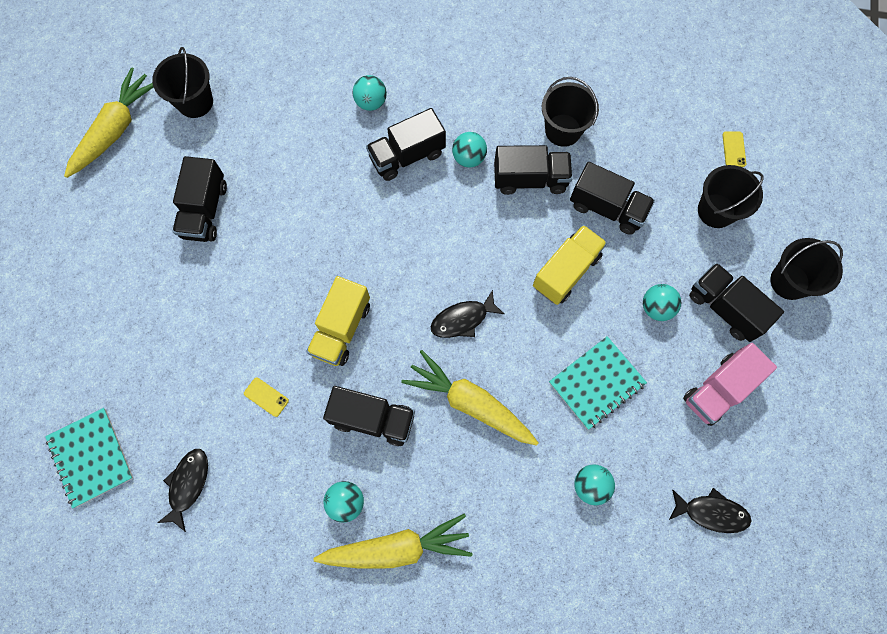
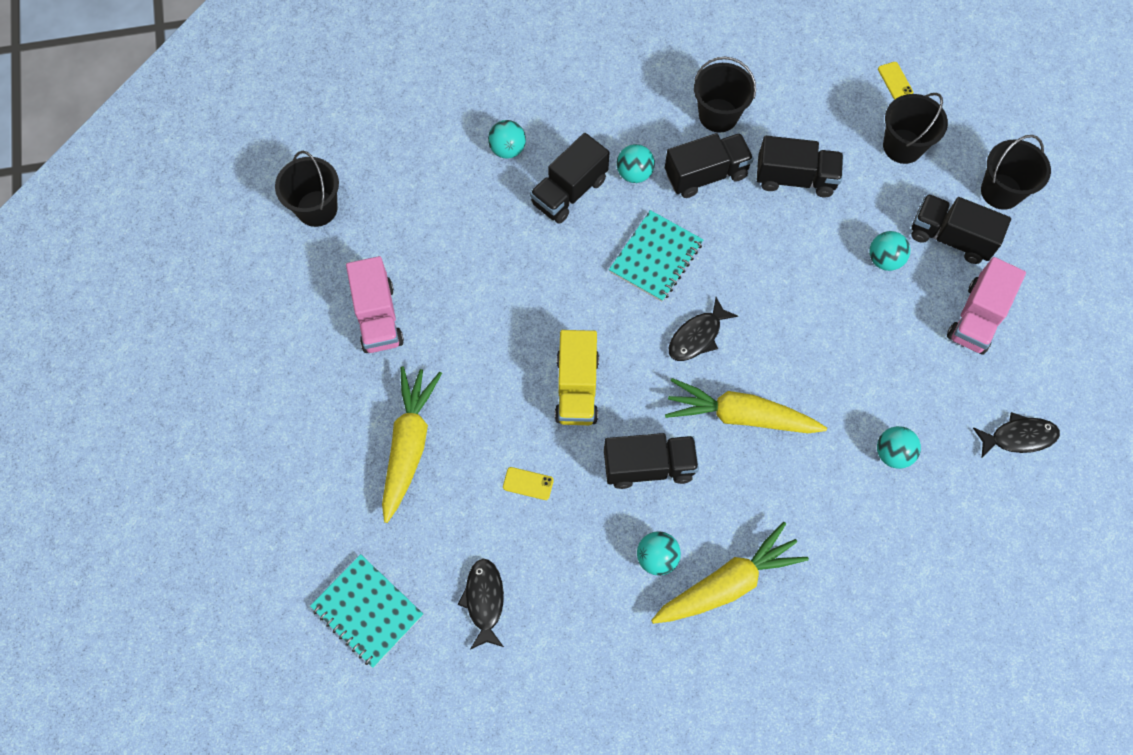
camera: 20 degrees left, 5 degrees down
(116, 129) = (241, 265): yellow carrot -> yellow carrot (409, 445)
(205, 210) = (378, 317): black truck -> pink truck
(566, 271) = (780, 254): yellow truck -> none
(596, 383) = (857, 353): turquoise notebook -> turquoise notebook (656, 257)

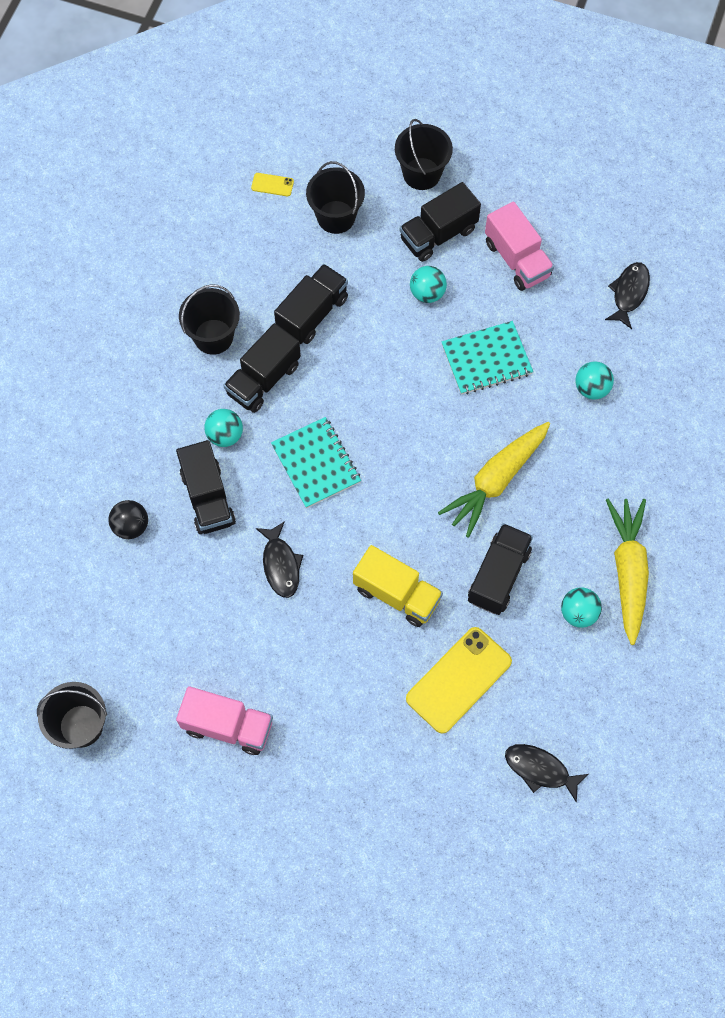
camera: 60 degrees left, 0 degrees up
(367, 611) = (497, 872): turquoise notebook -> turquoise notebook (486, 359)
(409, 445) = (367, 761): yellow carrot -> none
(507, 149) = (131, 526): turquoise ball -> black ball
(528, 483) = (458, 680): yellow phone -> yellow phone, size x2.32
(697, 336) = (407, 473): black fish -> black fish (281, 565)
(706, 174) = (263, 379): black truck -> black truck turned 150 degrees counterclockwise

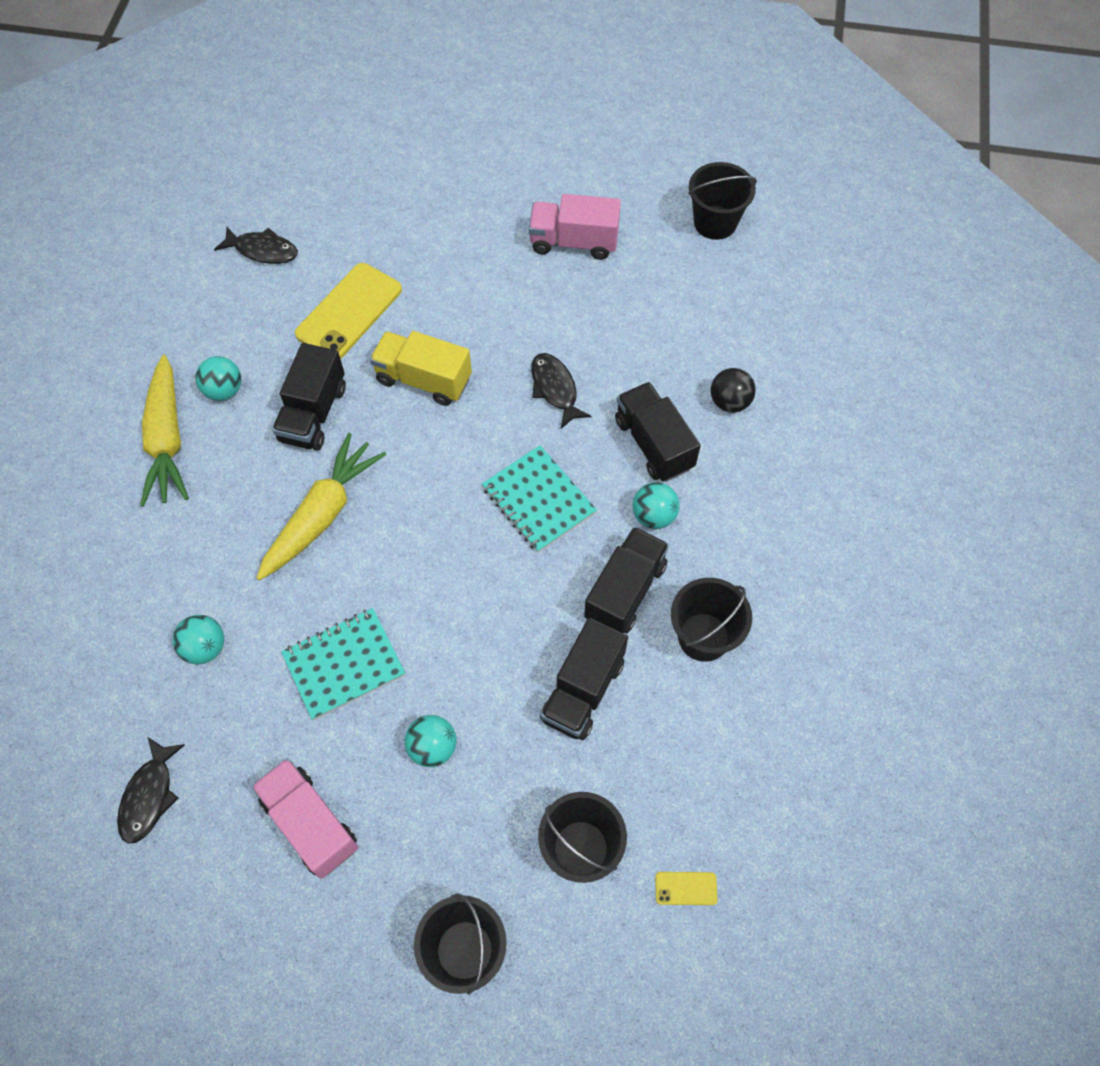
camera: 170 degrees right, 5 degrees down
(438, 234) = (427, 845): black truck -> none

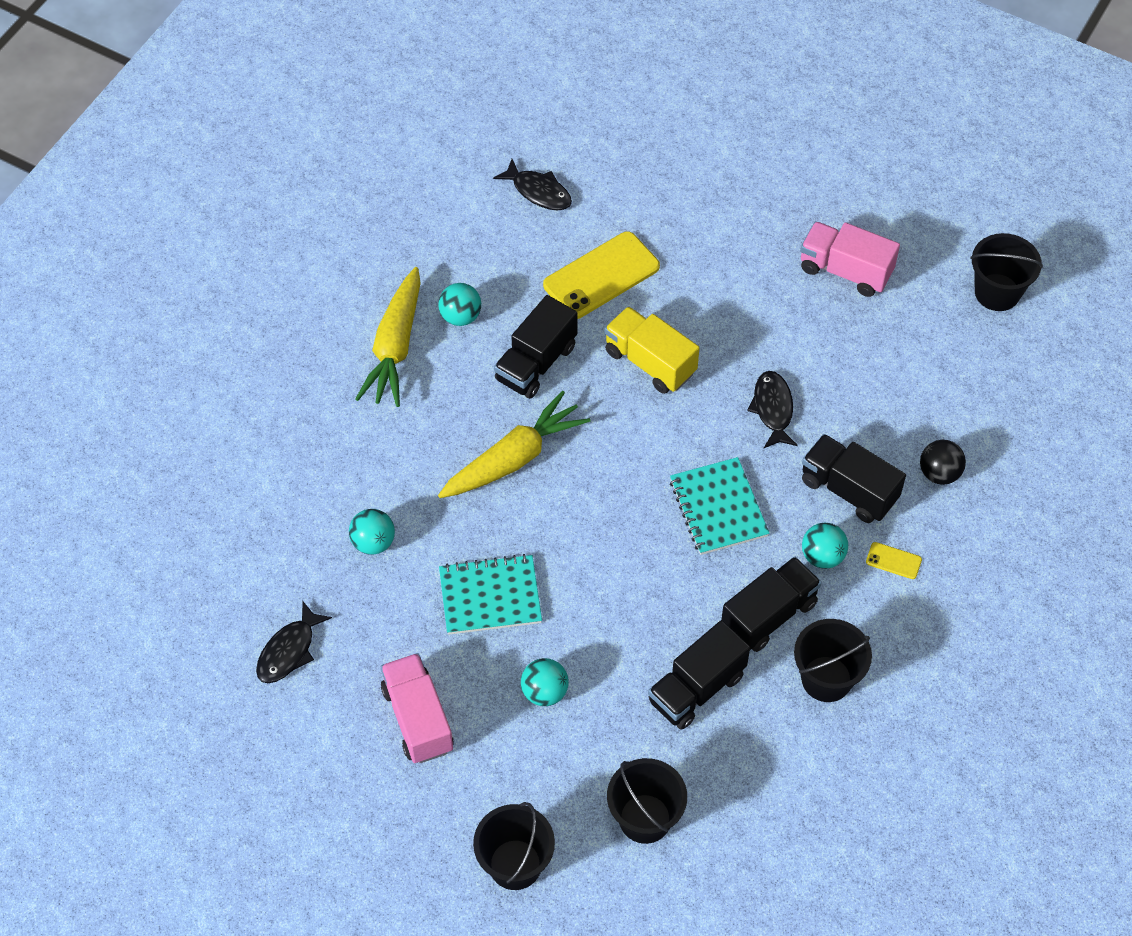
camera: 20 degrees right, 5 degrees down
(653, 444) = (848, 490): black truck -> black truck turned 45 degrees counterclockwise
(686, 888) = (725, 882): yellow phone -> yellow phone (893, 561)

